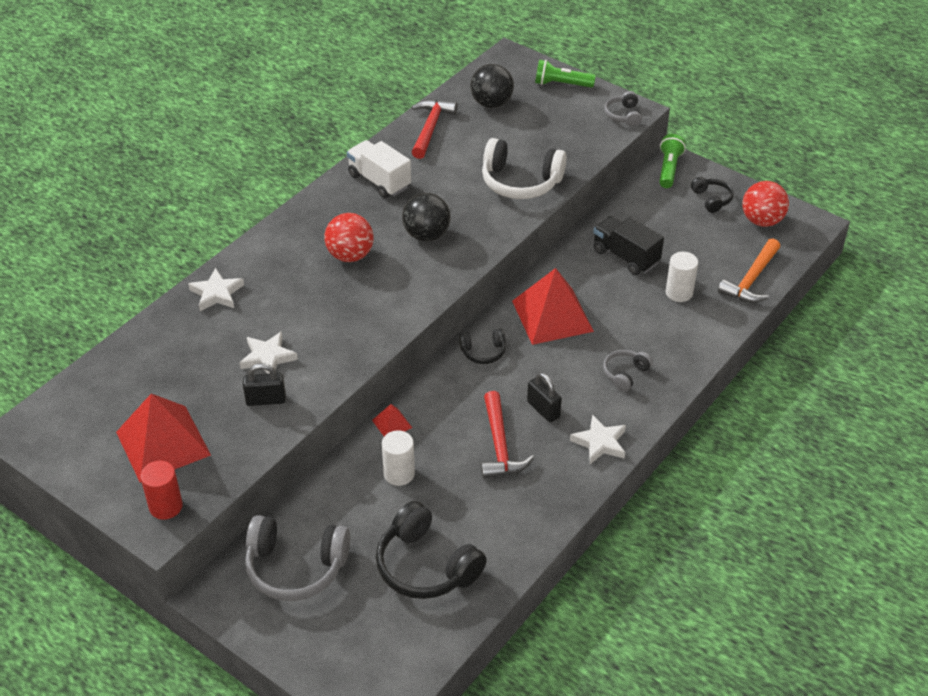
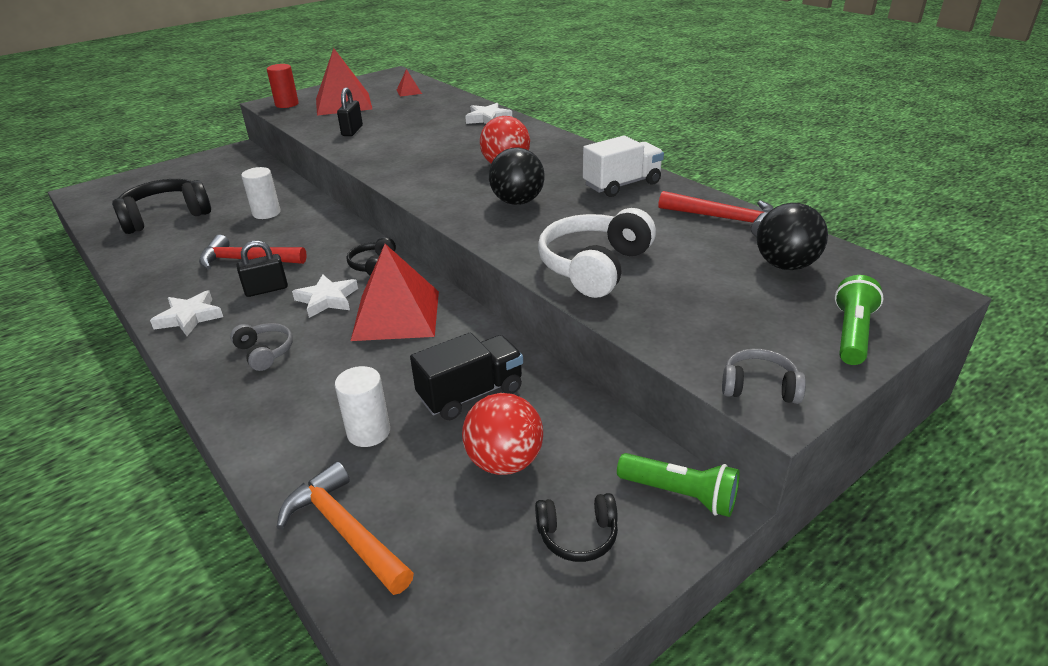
camera: 105 degrees right, 10 degrees down
(268, 357) = (398, 132): white star -> white star (327, 299)
(296, 567) = (225, 173): grey headphones -> none
(392, 424) = (323, 214): red pyramid -> red pyramid (409, 91)
(762, 221) = (490, 601): red ball -> red ball (504, 462)

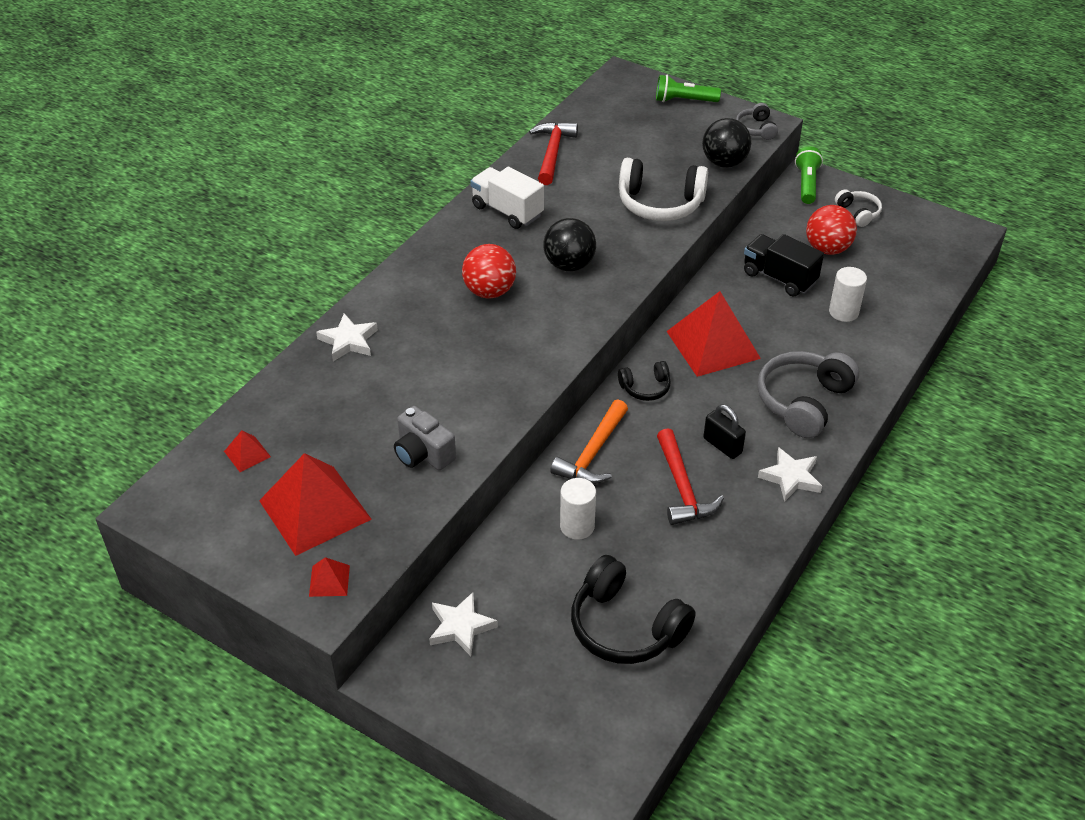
camera: 110 degrees left, 10 degrees up
(265, 352) = (803, 402): grey headphones -> grey headphones, size x1.91
(287, 104) = (329, 580): red cylinder -> red pyramid
(327, 299) = (715, 396): white star -> white star (461, 627)
(344, 530) = (917, 294): orange hammer -> orange hammer (593, 453)
(352, 131) = (423, 454): black padlock -> grey camera
(578, 535) = (858, 213): black headphones -> white headphones
(785, 265) = (613, 124): black ball -> black ball (724, 163)

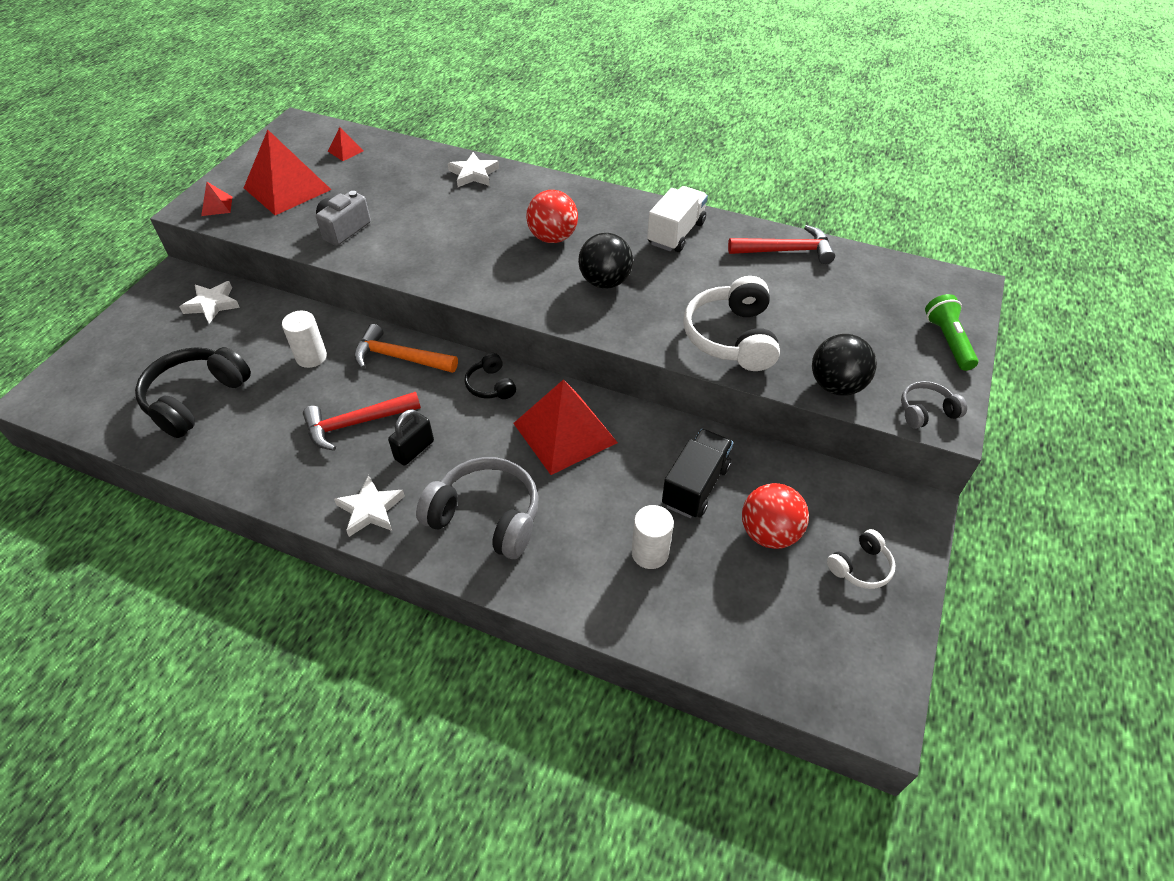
camera: 80 degrees right, 5 degrees up
(806, 184) = (897, 507): green flashlight -> none

